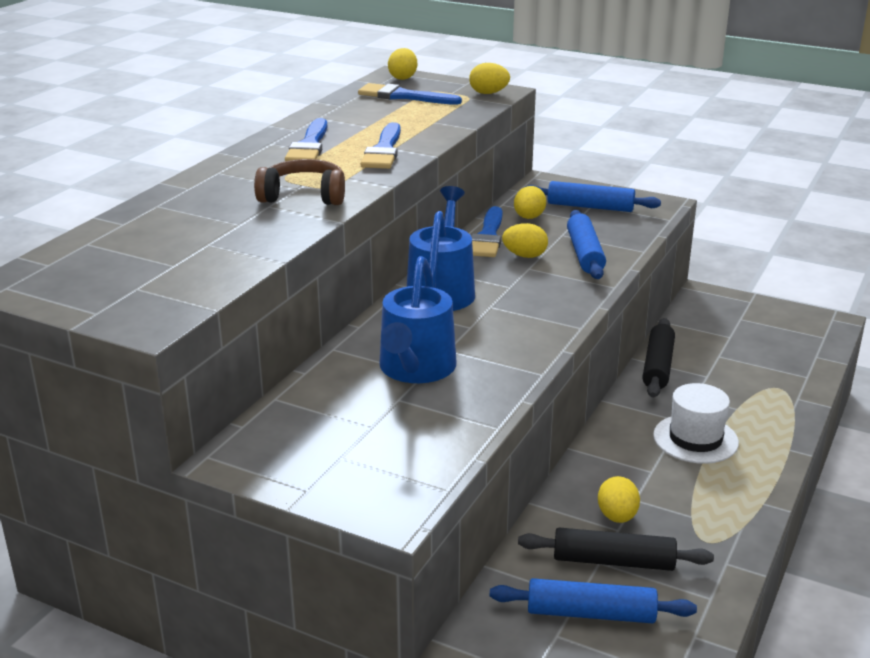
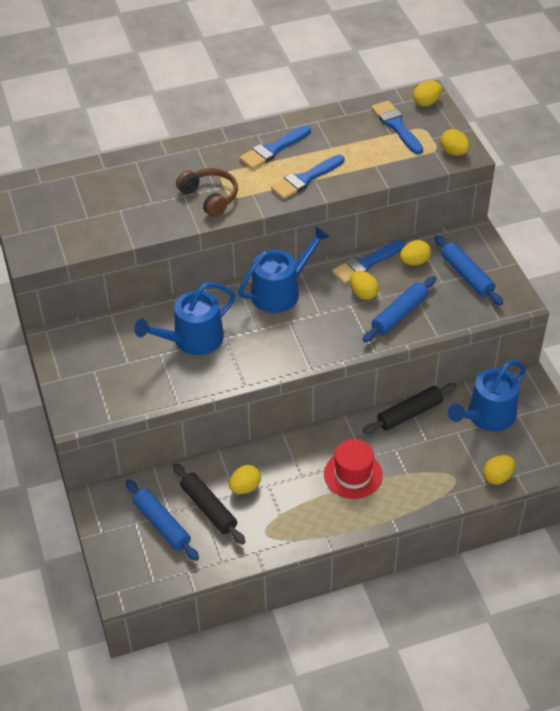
camera: 45 degrees right, 20 degrees up
(695, 439) = (353, 474): white hat -> red hat
(720, 332) = (487, 416): none -> blue watering can
(806, 366) = (497, 477): none -> yellow egg

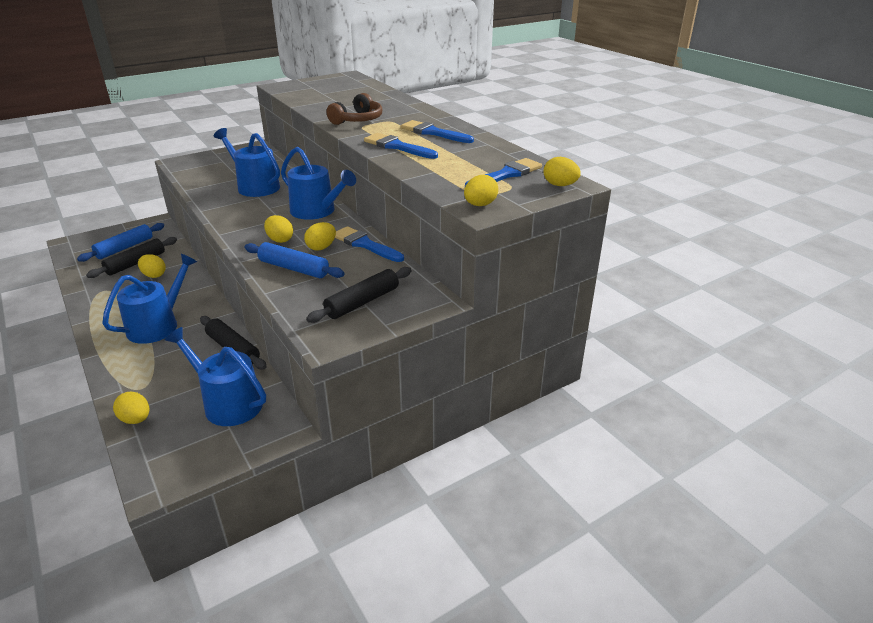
camera: 75 degrees right, 15 degrees down
(353, 474) = (158, 325): red hat -> blue watering can
(414, 262) = (376, 269): yellow egg -> yellow egg (280, 240)
(467, 276) = (362, 302): blue rolling pin -> black rolling pin

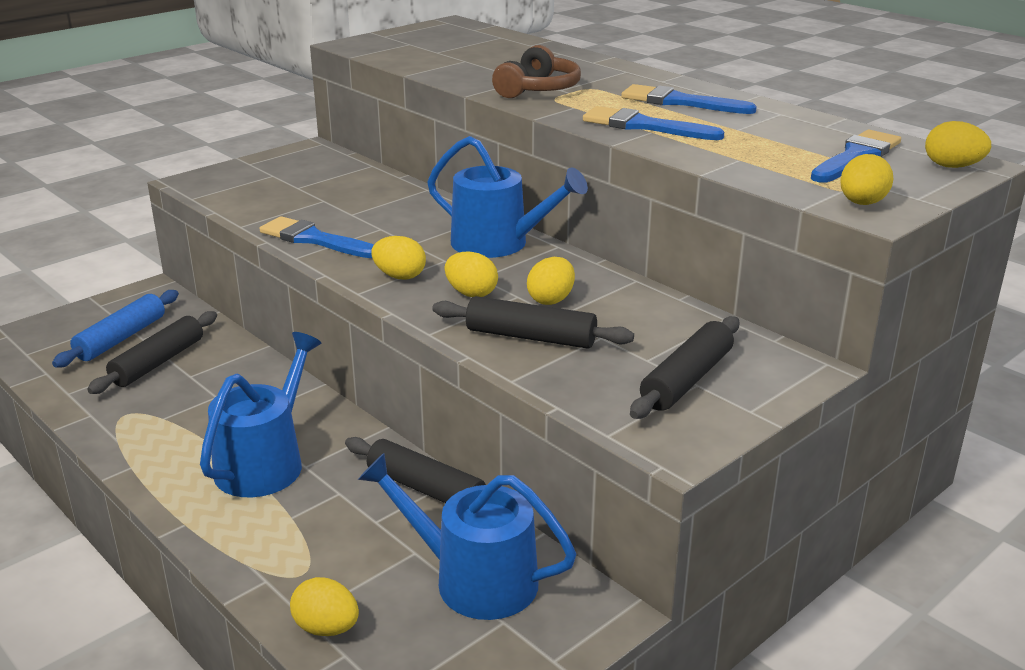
camera: 10 degrees left, 5 degrees down
(154, 275) = (205, 379): yellow egg -> yellow egg (399, 276)
(255, 186) = (361, 211): blue watering can -> none
(294, 268) = (531, 337): blue rolling pin -> black rolling pin
(365, 244) = (620, 289): blue brush -> blue brush (314, 239)

